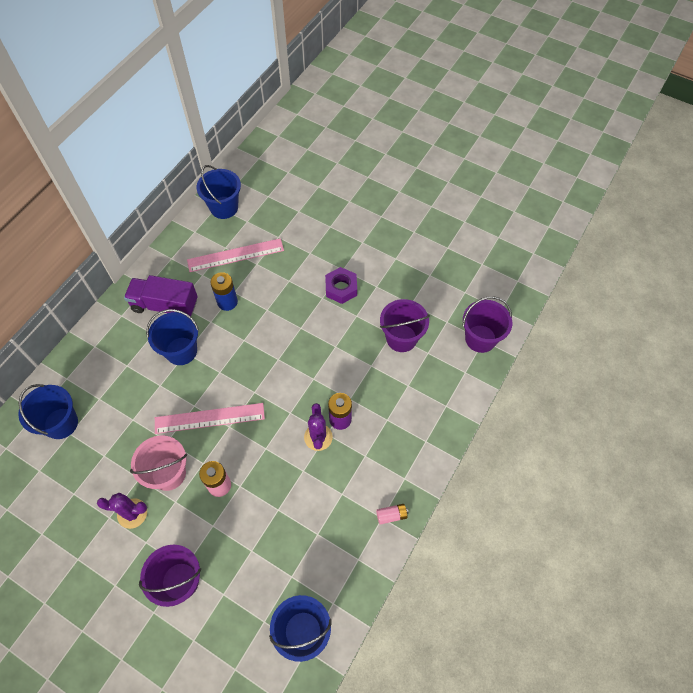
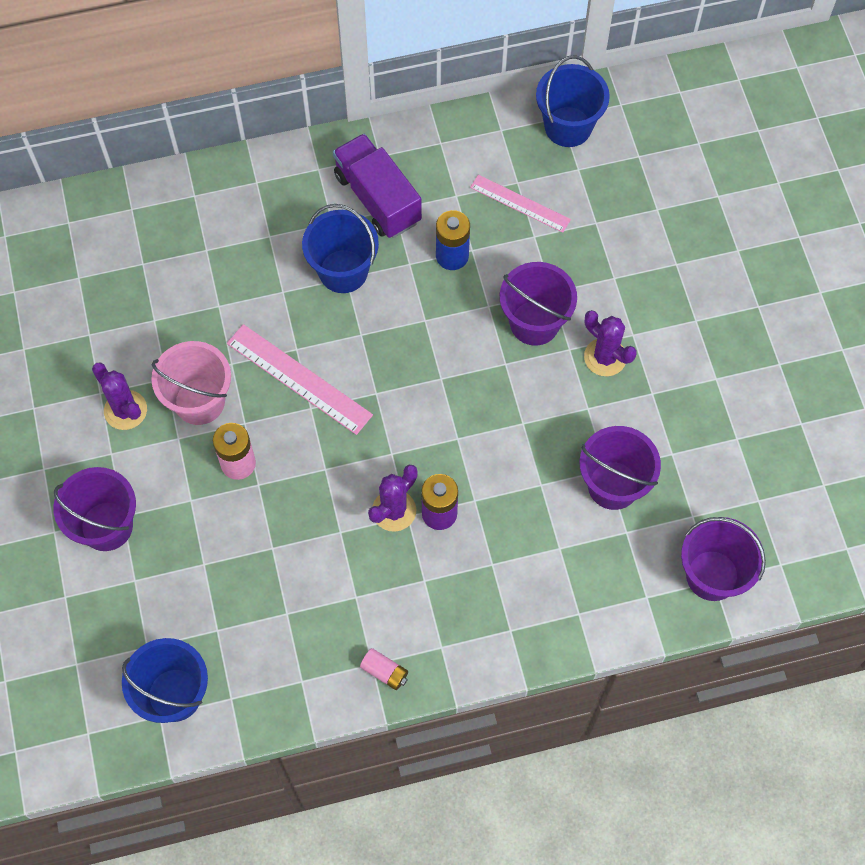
camera: 45 degrees right, 5 degrees up
(61, 423) = (144, 243): blue bucket -> none
(235, 255) = (520, 203): pink ruler -> pink ruler, size x0.66
(295, 299) = (534, 323): none -> purple bucket
(341, 288) = (605, 357): purple nut -> purple cactus

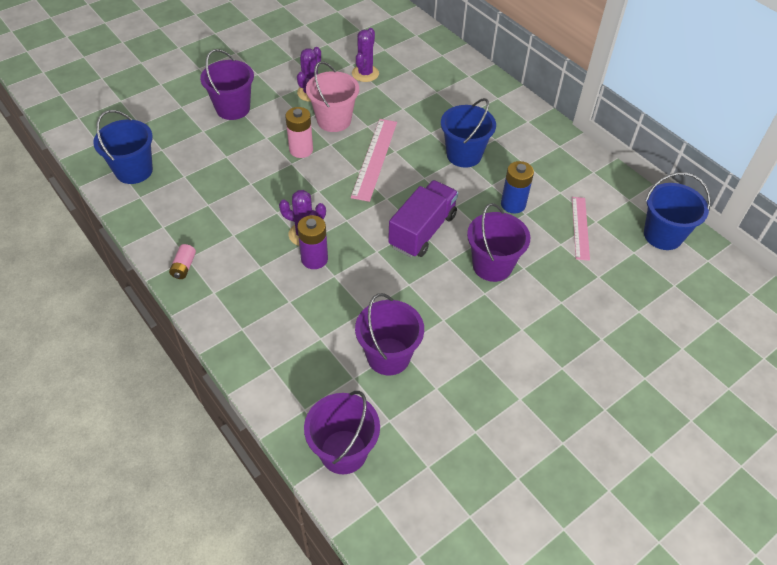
camera: 65 degrees right, 15 degrees down
(377, 198) = (528, 154): purple truck -> purple truck (422, 231)
(605, 357) = (491, 317): purple cactus -> purple cactus (365, 73)

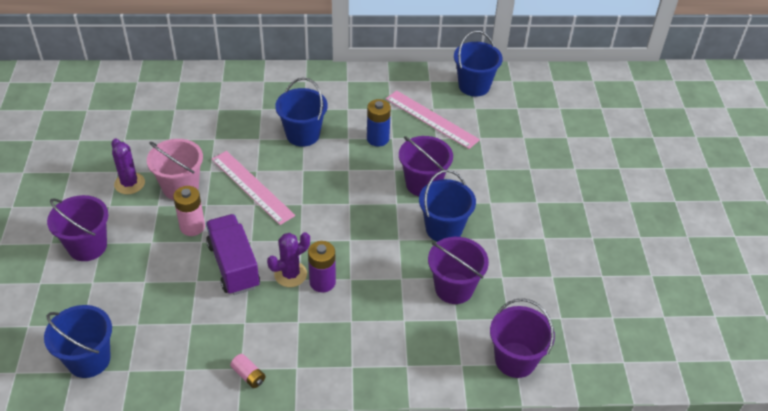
camera: 55 degrees left, 5 degrees down
(365, 73) = (147, 137): purple cactus -> none
(422, 231) = (355, 202): purple truck -> purple truck (234, 265)
(452, 310) = (443, 229): none -> blue bucket
(580, 228) = (431, 119): pink ruler -> pink ruler, size x1.51

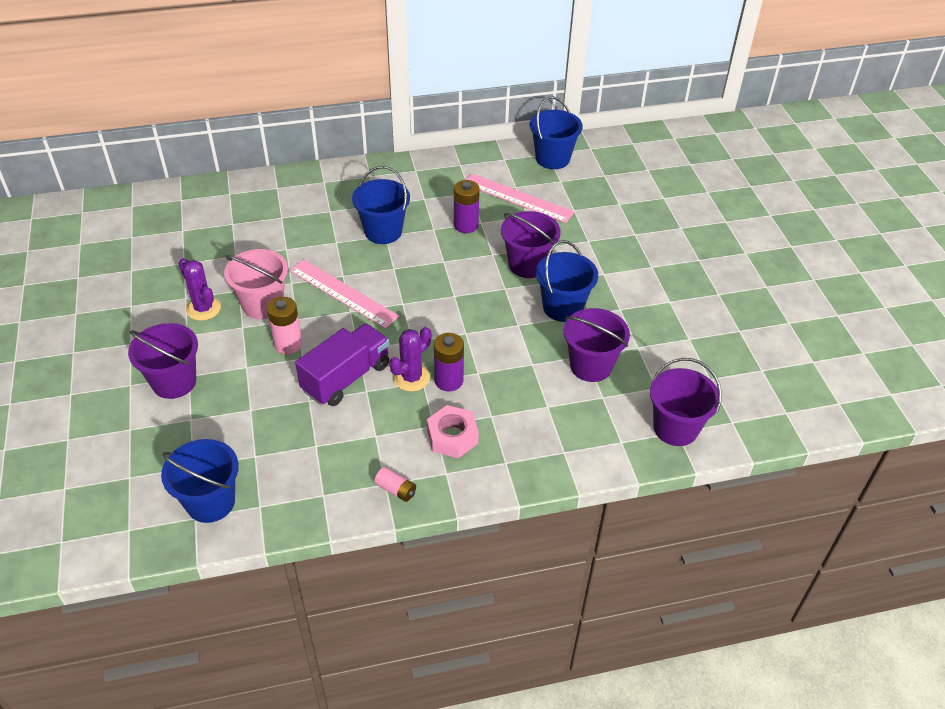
camera: 10 degrees left, 0 degrees up
(234, 265) = (346, 378): purple truck -> purple truck turned 75 degrees clockwise
(311, 335) = (452, 437): none -> pink nut
(378, 139) = (466, 225): blue battery -> purple battery

